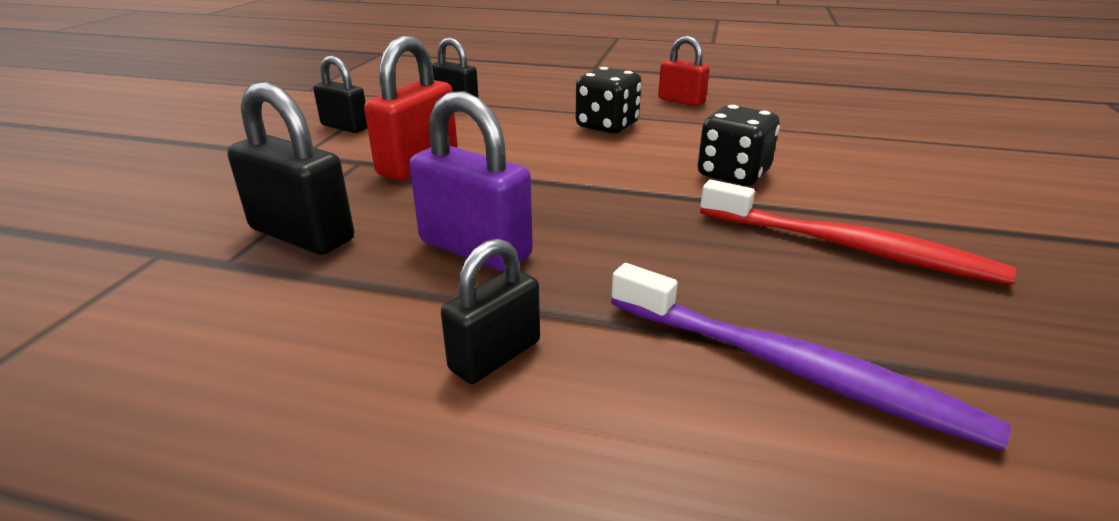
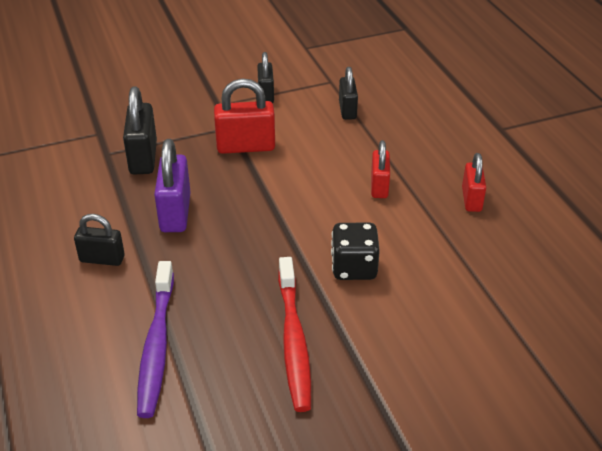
camera: 55 degrees right, 10 degrees up
(607, 126) = (379, 186): black dice -> red padlock

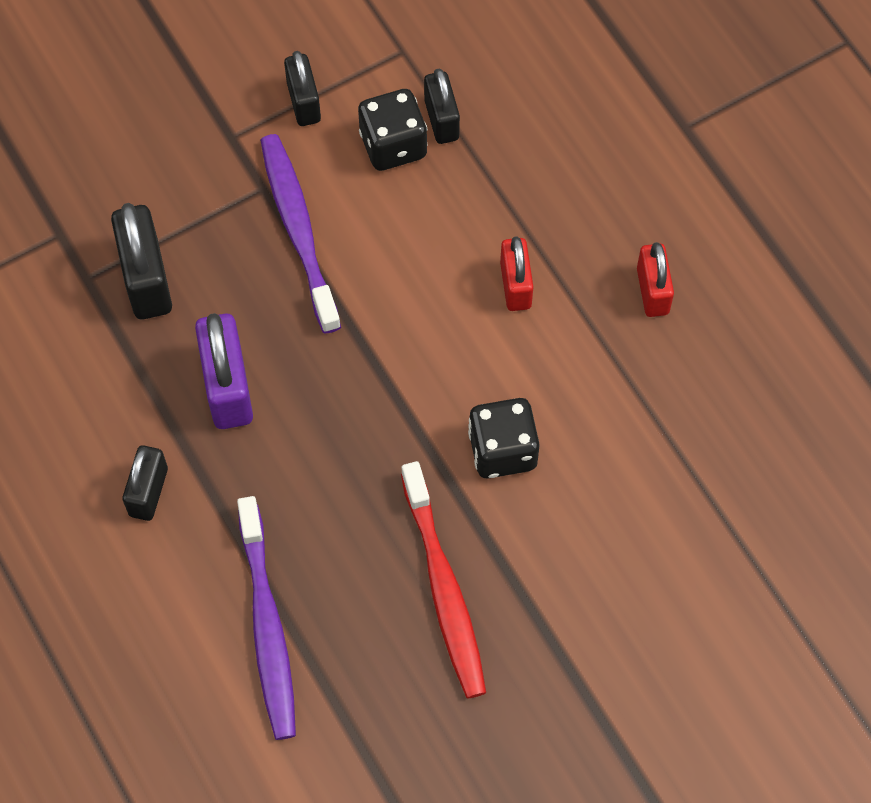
camera: 10 degrees left, 25 degrees up
(102, 259) = (148, 492): black padlock -> black padlock turned 75 degrees counterclockwise
(246, 147) = (298, 230): red padlock -> purple toothbrush
(315, 117) = (393, 145): none -> black dice

